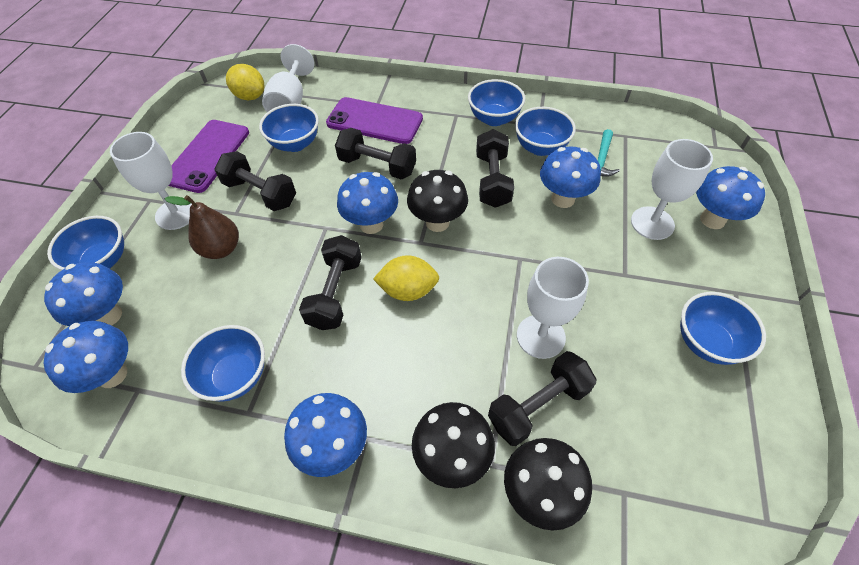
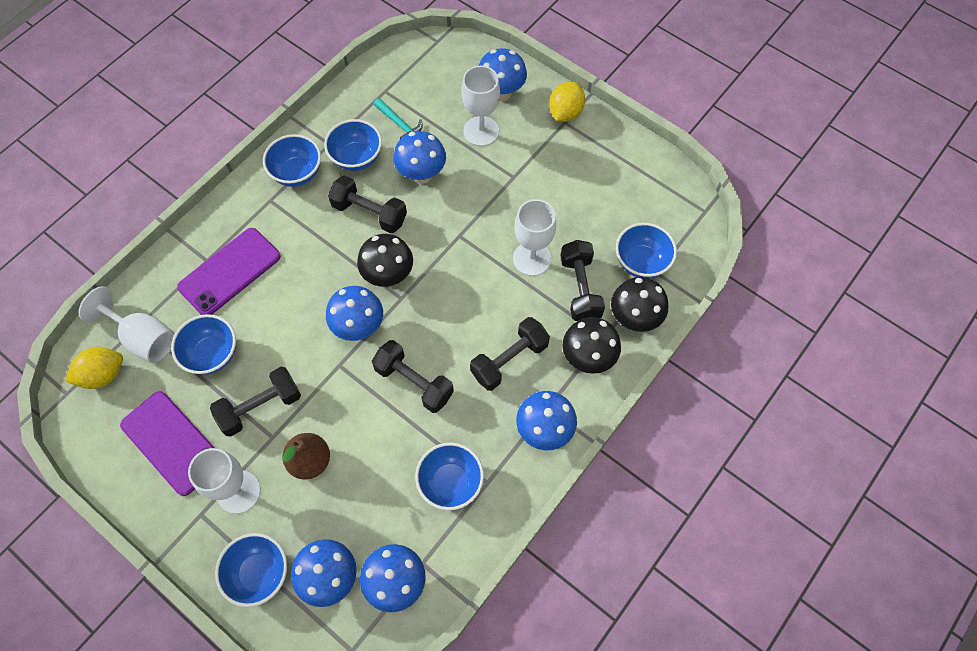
camera: 65 degrees left, 10 degrees up
(377, 166) = (292, 294): black dumbbell -> black dumbbell (509, 360)
(408, 290) = (443, 327): yellow lemon -> yellow lemon (565, 113)
(706, 342) = (589, 164): blue bowl -> blue bowl (641, 262)

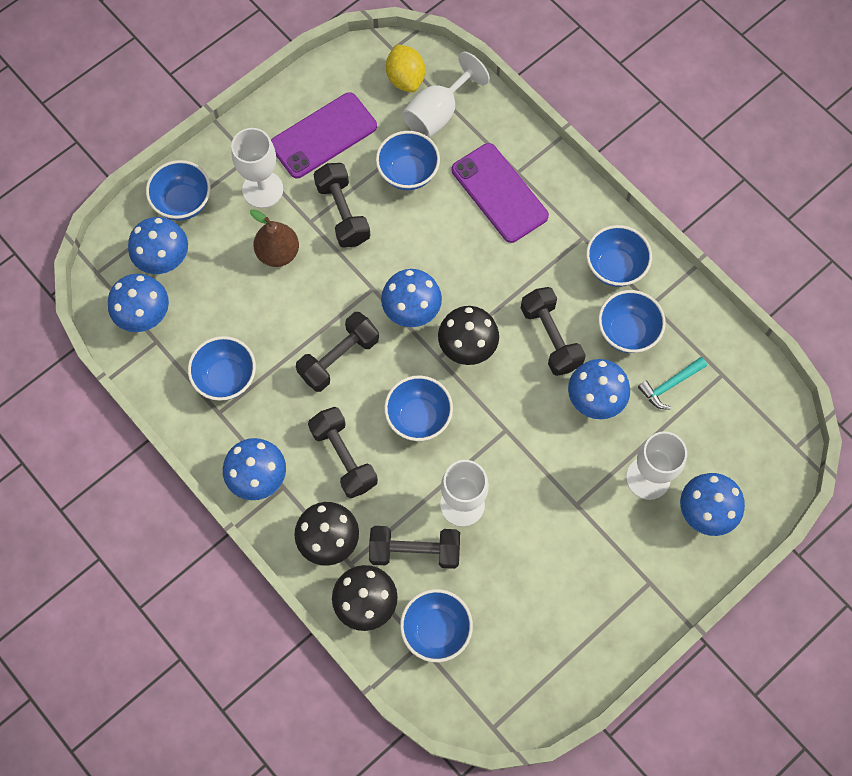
camera: 100 degrees right, 5 degrees up
(369, 213) = (550, 338): black dumbbell -> black dumbbell turned 60 degrees counterclockwise
(460, 305) = (418, 417): none -> blue bowl
(565, 113) = (664, 586): yellow lemon -> none

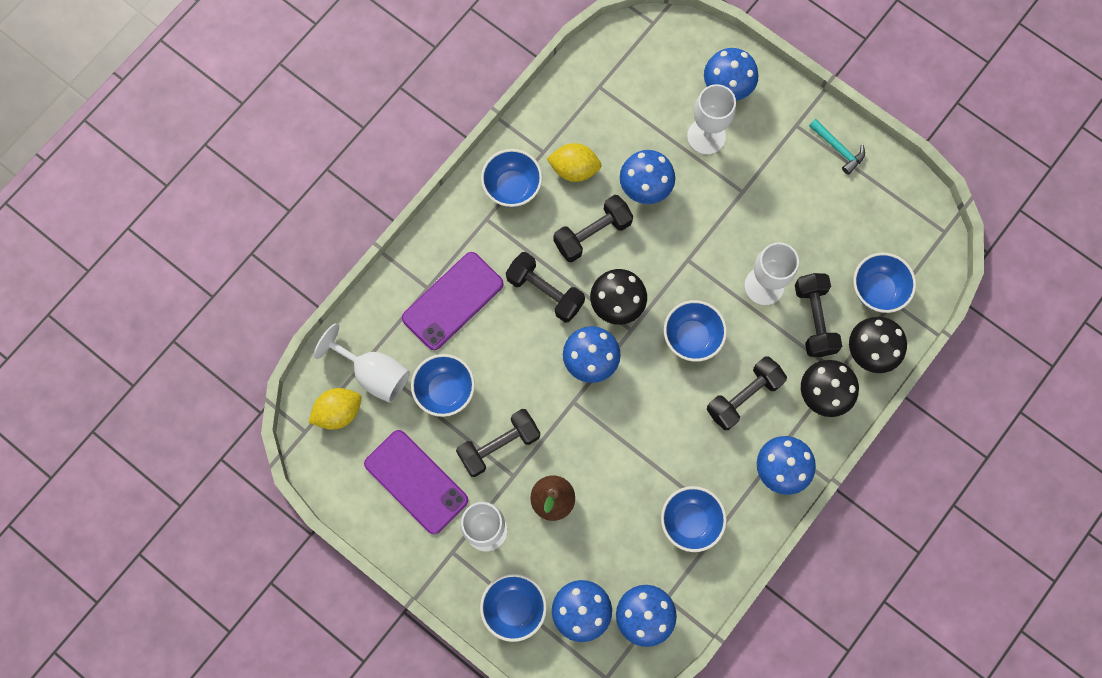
camera: 100 degrees left, 5 degrees up
(339, 358) = (649, 420): black dumbbell -> black dumbbell (545, 292)
(627, 332) = (574, 169): blue bowl -> yellow lemon
(670, 385) = (617, 128): turquoise hammer -> turquoise hammer (838, 148)

